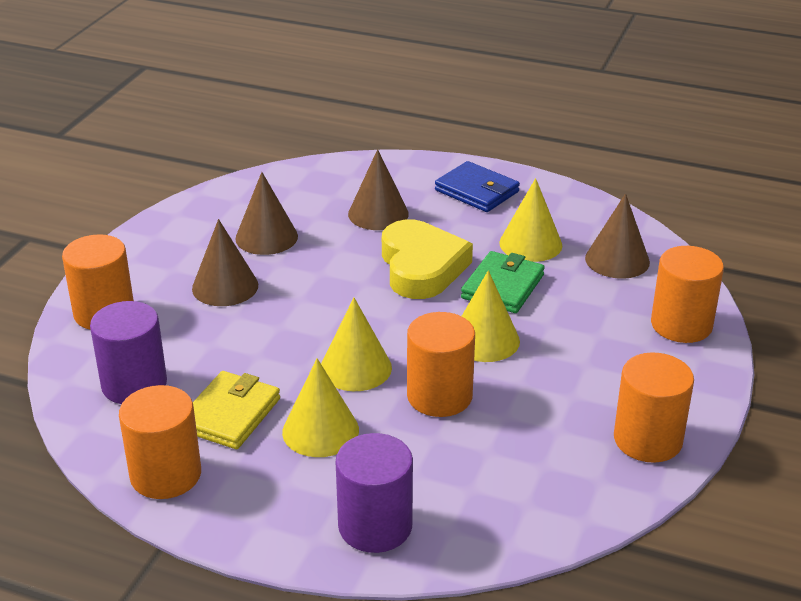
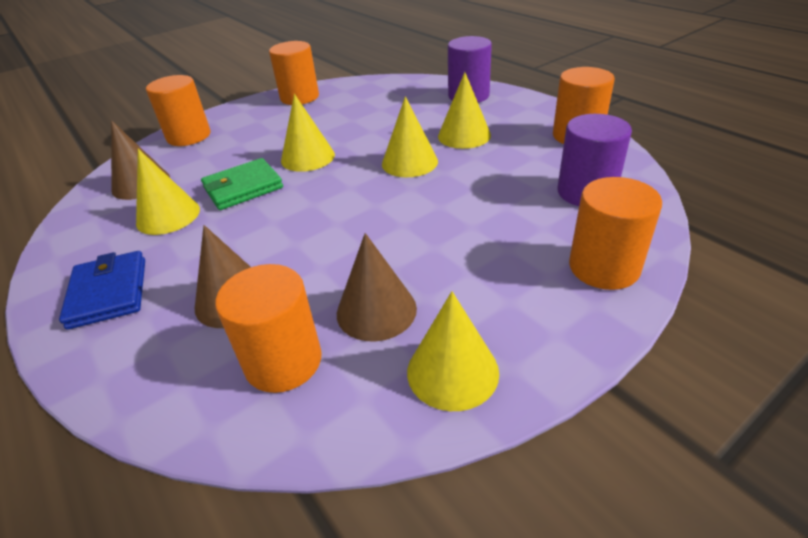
camera: 145 degrees left, 5 degrees up
(191, 224) = (452, 371): none -> yellow cone
(225, 286) = (463, 259): brown cone -> none
(230, 414) = (518, 156): yellow wallet -> none
(421, 267) = (275, 222): yellow heart -> none
(439, 396) = (375, 136): orange cylinder -> orange cylinder (283, 361)

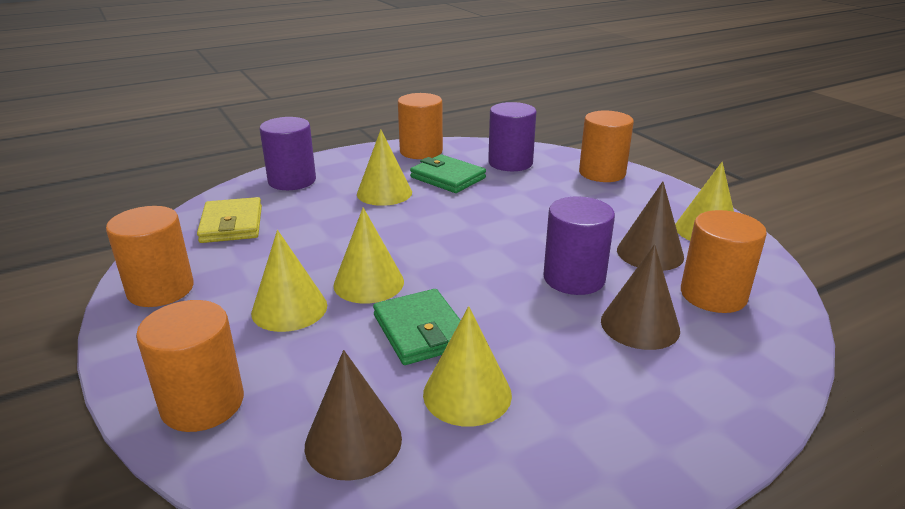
camera: 85 degrees left, 10 degrees down
(108, 293) = (631, 423): blue wallet -> none
(317, 255) = (574, 278): none -> purple cylinder
(386, 94) = (232, 224): none -> yellow wallet
(409, 162) = (422, 223): yellow cone -> yellow cone (289, 309)
(517, 160) = (447, 178): none -> green wallet

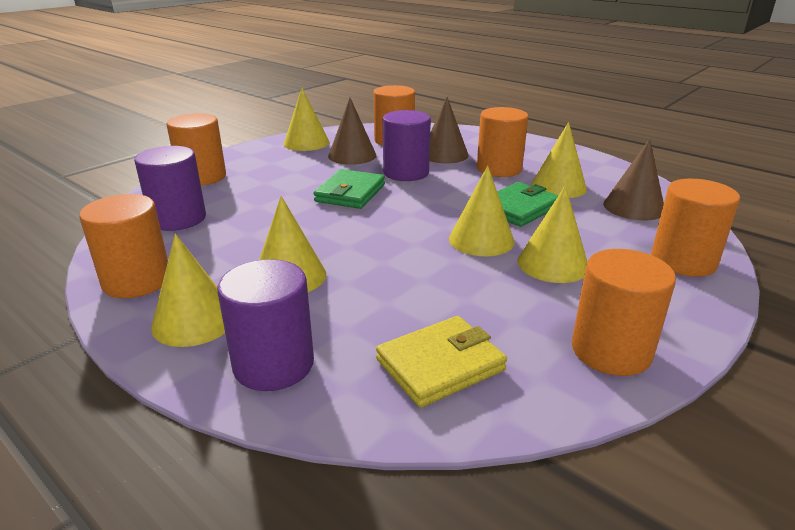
camera: 110 degrees left, 0 degrees up
(358, 164) = (194, 321): none -> yellow cone
(447, 178) = (231, 246): green wallet -> green wallet (350, 193)
(561, 359) = (499, 169): none -> orange cylinder

